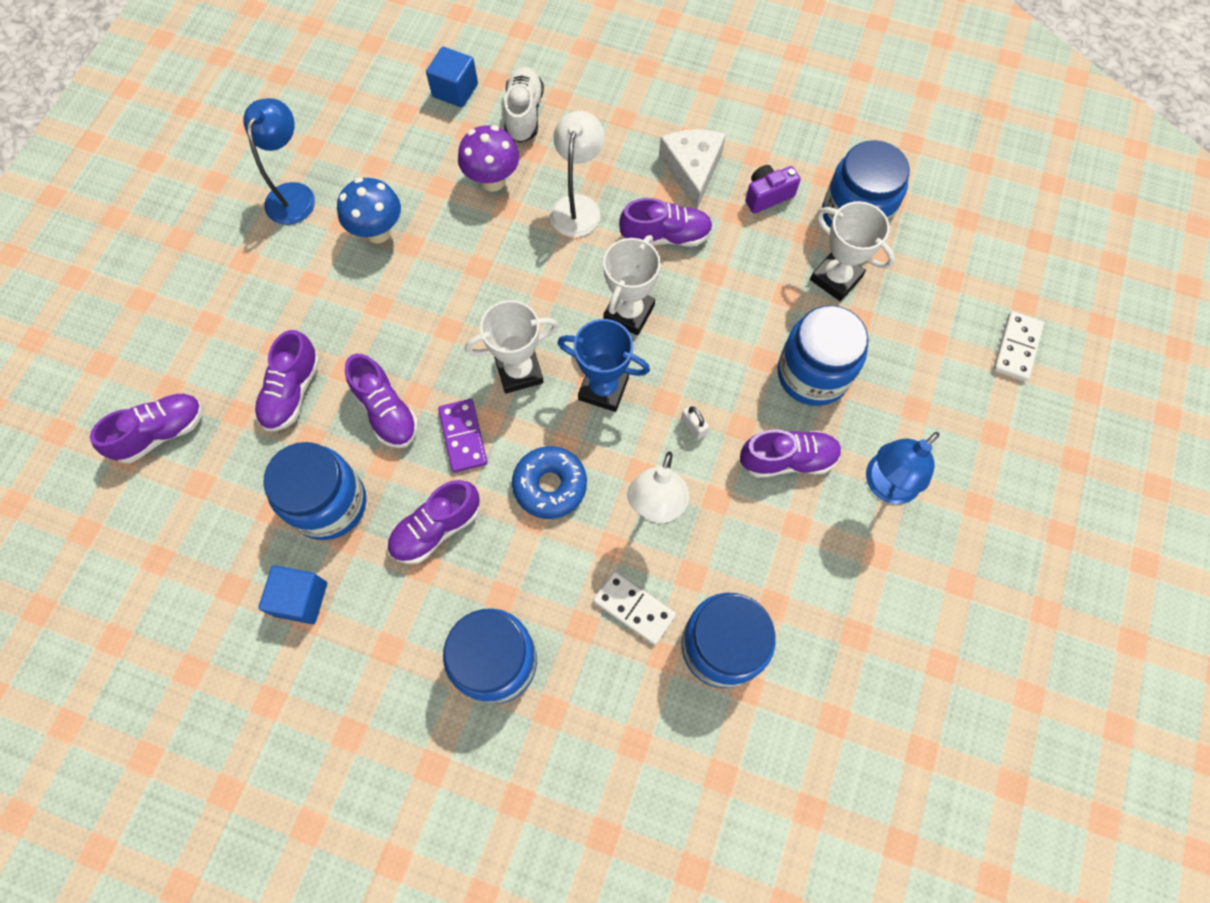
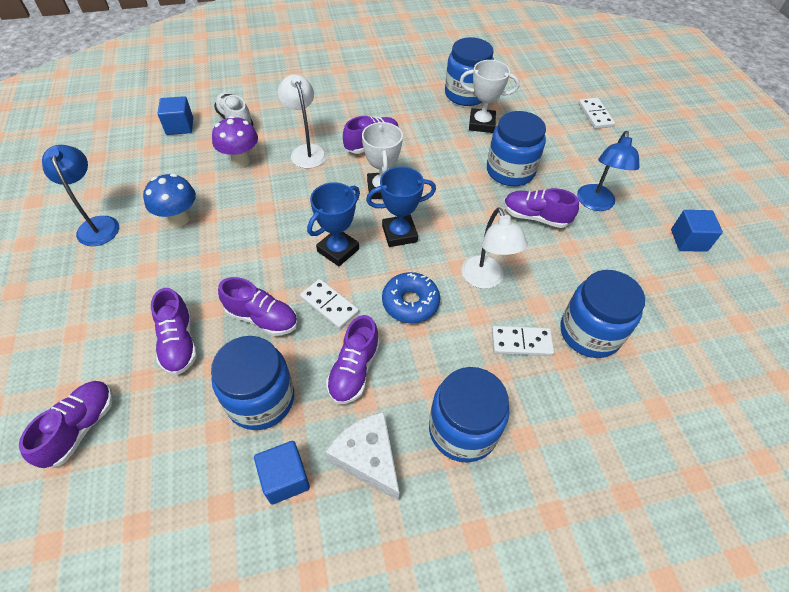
camera: 35 degrees left, 15 degrees down
(463, 437) = (329, 305): purple domino -> white domino
(519, 371) = (338, 250): white trophy -> blue trophy
(692, 169) = (360, 108): white cheese -> white cheese (368, 457)
(693, 426) = (469, 227): white padlock -> none
(767, 196) = (412, 103): purple camera -> none
(788, 460) = (535, 217): purple shoe -> purple shoe turned 120 degrees counterclockwise
(963, 610) = (688, 240): none -> blue cube

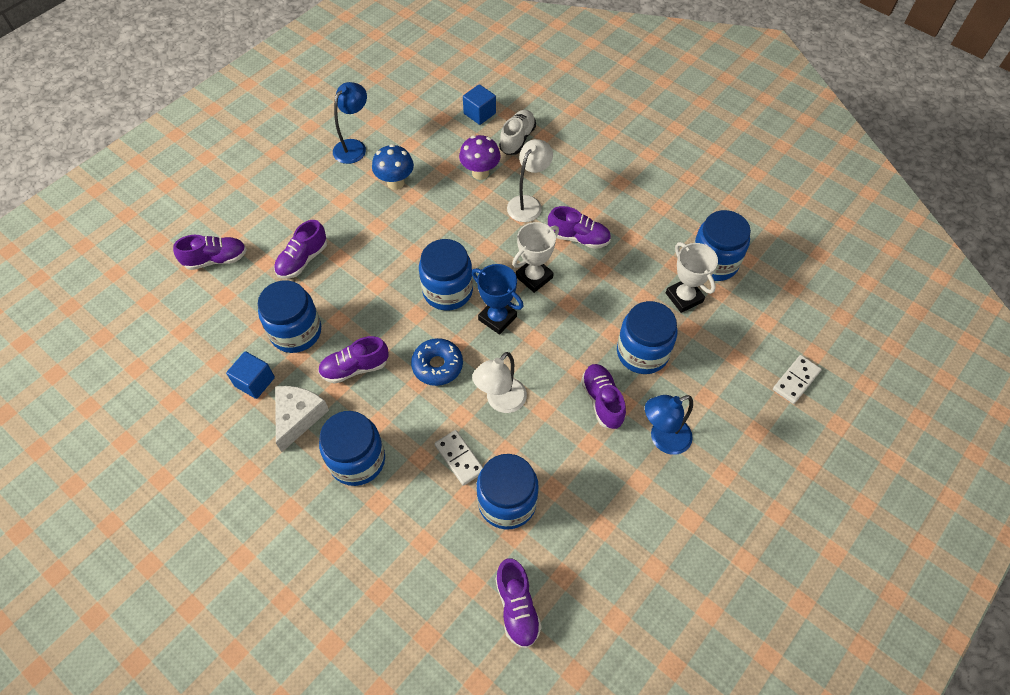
camera: 55 degrees right, 5 degrees up
(262, 318) = (354, 289): purple shoe -> purple shoe (517, 607)
(329, 305) = (395, 319): white domino -> none
(338, 250) = (447, 291): blue trophy -> blue jar
(688, 240) = (685, 537): blue cube -> none

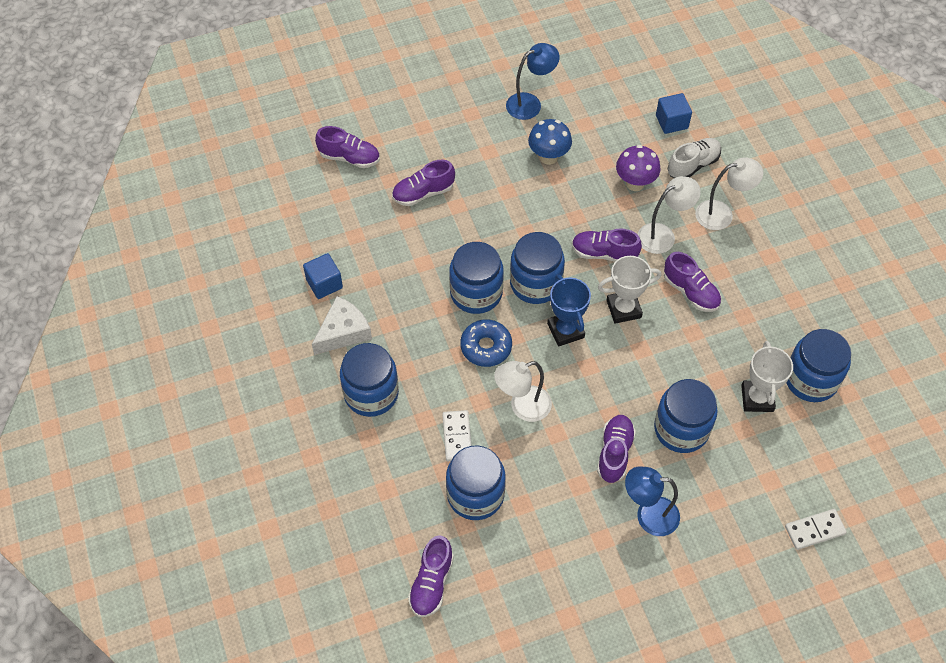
camera: 30 degrees right, 0 degrees up
(296, 332) = (382, 256): blue jar -> blue jar (476, 293)
(355, 368) = (413, 313): purple shoe -> purple shoe (604, 253)
(563, 166) = (722, 214): none -> white lamp

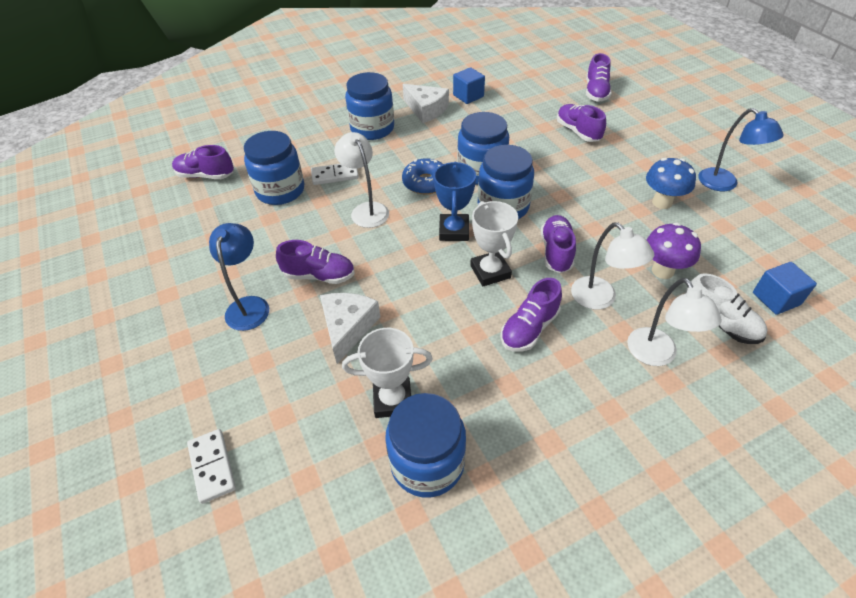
camera: 85 degrees right, 10 degrees down
(565, 330) = (454, 231): blue trophy -> blue trophy turned 60 degrees counterclockwise
(681, 429) = (348, 327): blue jar -> white cheese

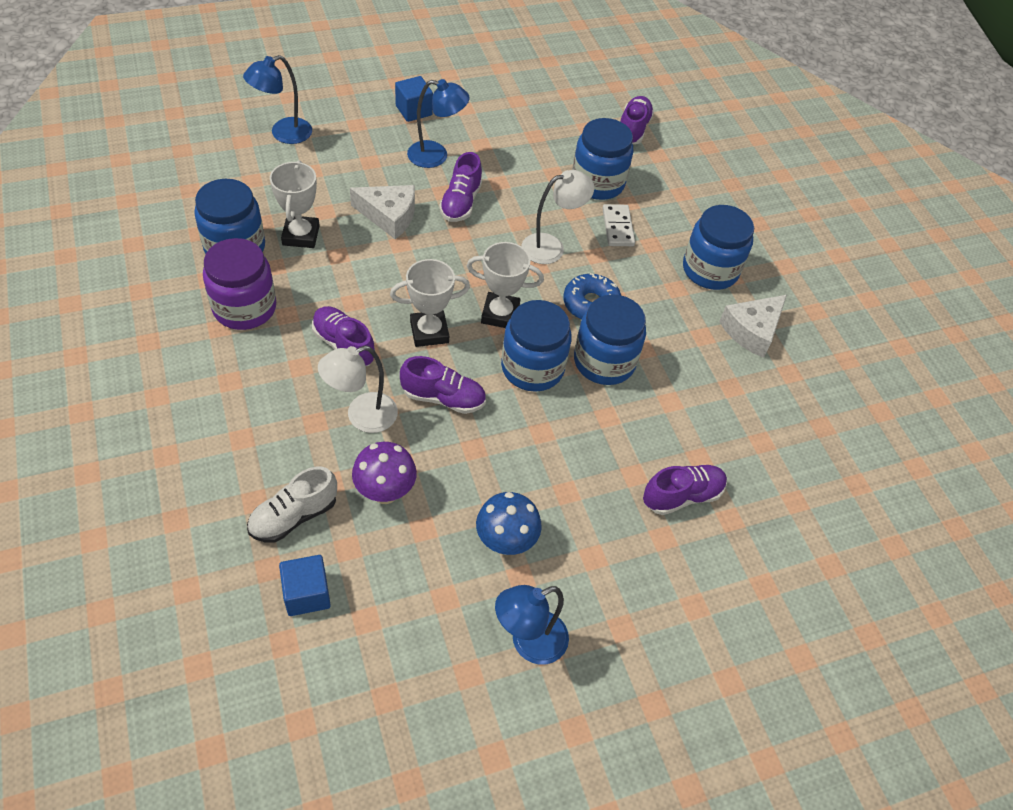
camera: 90 degrees right, 5 degrees up
(212, 466) = (283, 134): white domino -> blue lamp
(454, 231) = (500, 314): blue trophy -> white trophy
(468, 96) = (786, 385): blue cube -> blue cube (414, 110)
(514, 425) = (244, 308): none -> purple jar
(596, 92) = (794, 558): purple shoe -> none
(657, 355) = (274, 440): white lamp -> none

